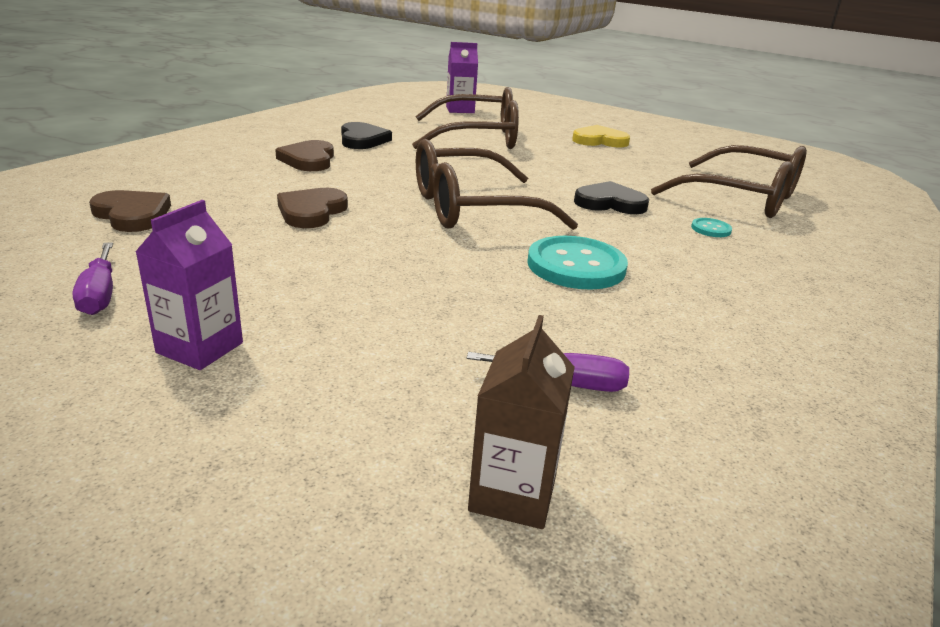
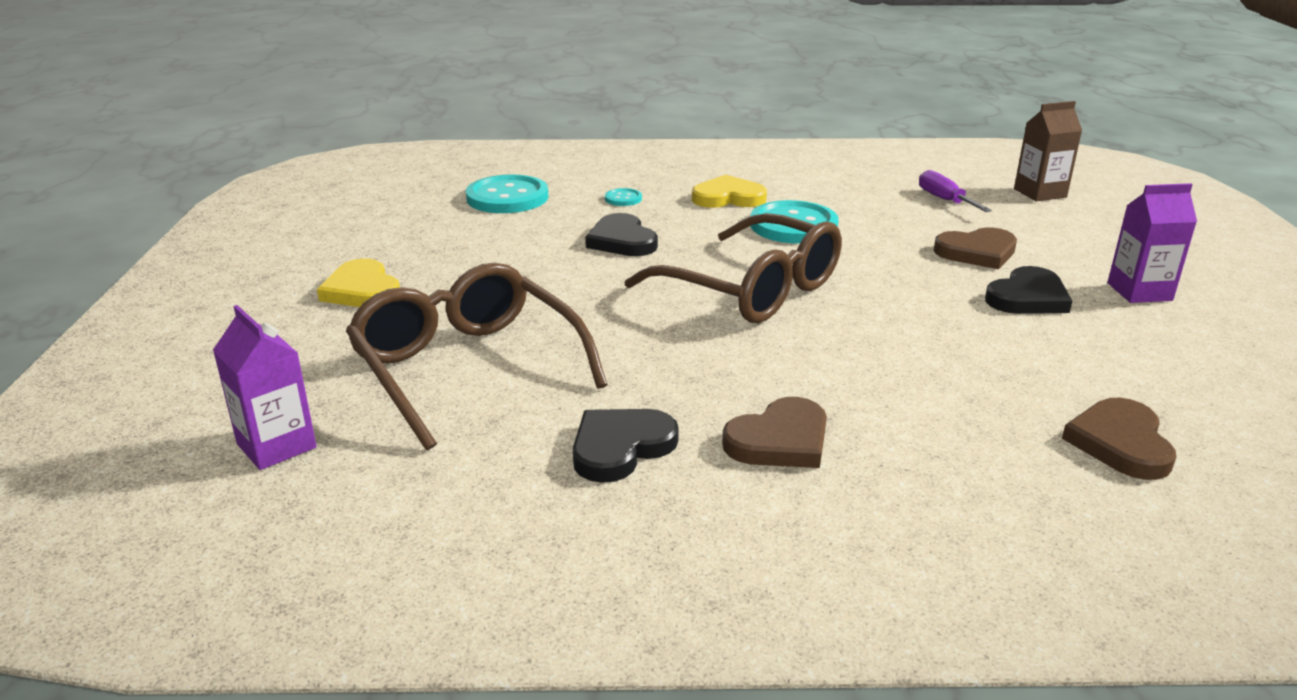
camera: 120 degrees left, 0 degrees up
(100, 294) = (1198, 358): purple screwdriver -> none
(296, 288) = (1028, 297): none -> black heart
(311, 212) = (912, 356): brown heart -> brown heart (977, 252)
(680, 267) = (728, 198): none -> yellow heart
(742, 198) = (507, 197): brown glasses -> turquoise button

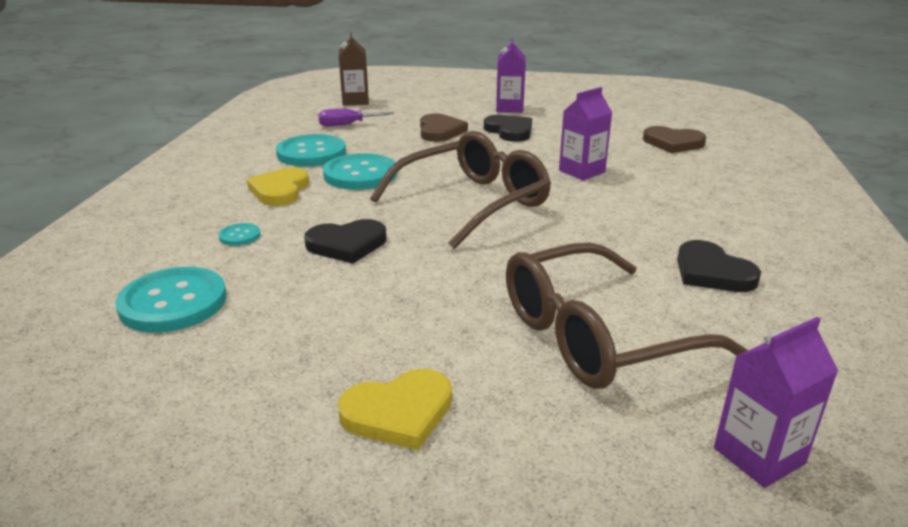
camera: 80 degrees left, 0 degrees up
(780, 440) = (689, 219): brown heart -> none
(836, 196) = (311, 153): none -> turquoise button
(906, 356) = (582, 171): none -> purple carton

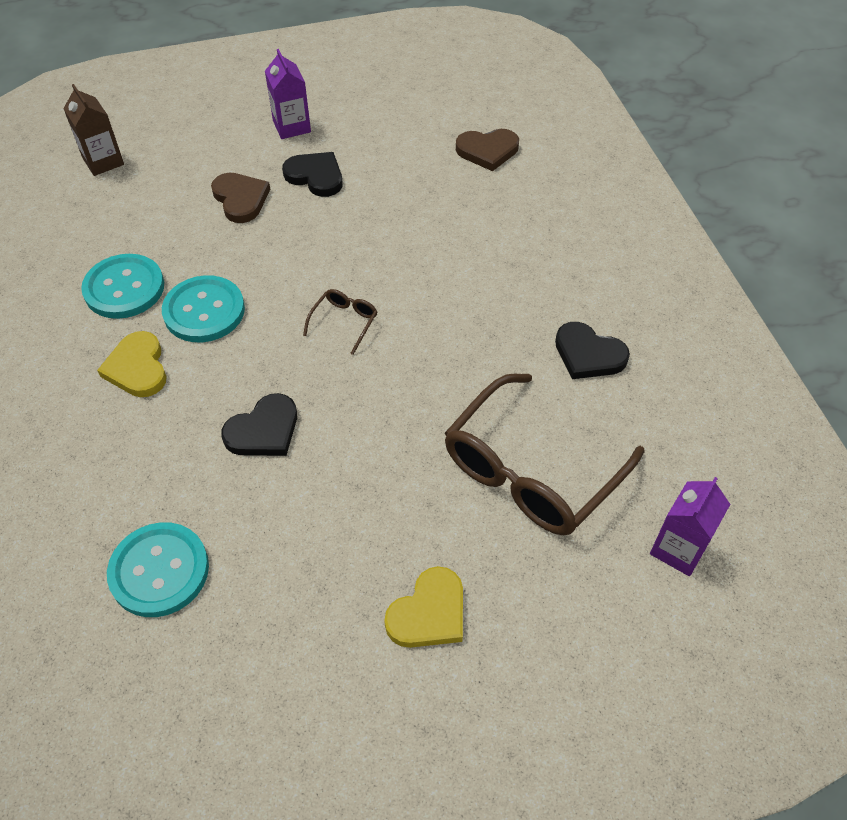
camera: 25 degrees left, 25 degrees up
(240, 236) = (150, 456): turquoise button -> none
(347, 125) = (127, 217): purple screwdriver -> none
(472, 203) = (344, 322): brown glasses -> brown glasses, size x0.42
(582, 171) = (422, 232): purple carton -> none

